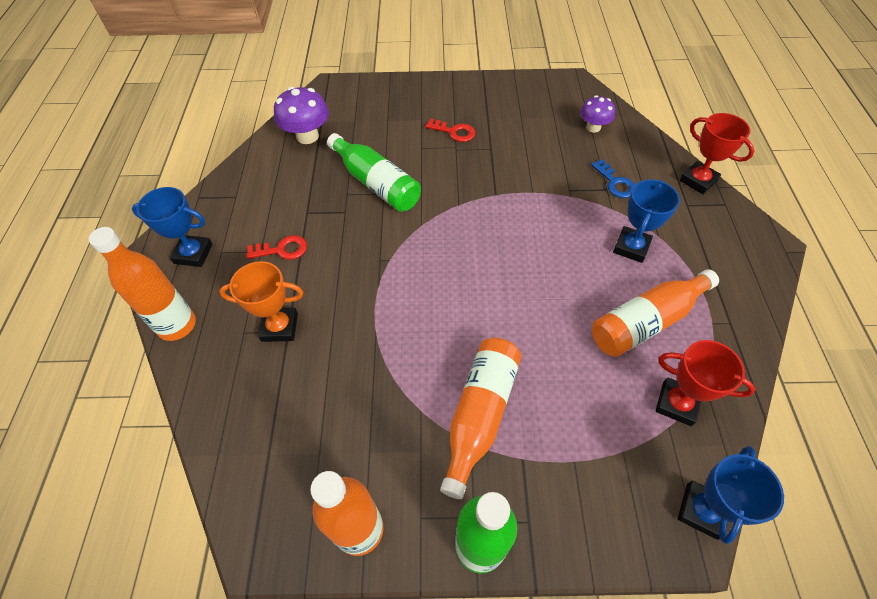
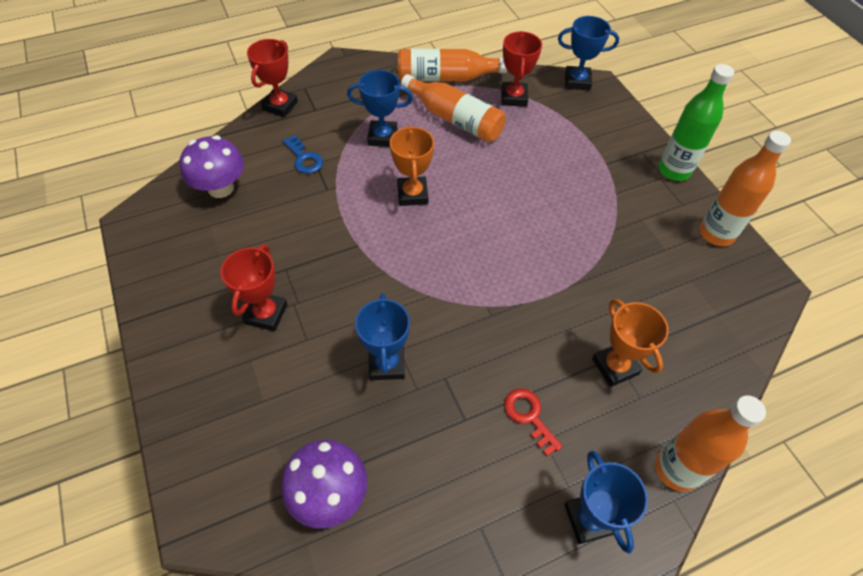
camera: 115 degrees left, 0 degrees up
(376, 183) = (386, 364): green bottle -> blue trophy
(454, 132) = (266, 314): red key -> red trophy
(480, 414) = (592, 193): orange bottle -> orange bottle (445, 78)
(540, 248) = (412, 194): none -> orange trophy
(593, 127) = (221, 188): purple mushroom -> purple mushroom, size x1.56
(615, 183) = (304, 158): blue key -> blue key turned 105 degrees clockwise

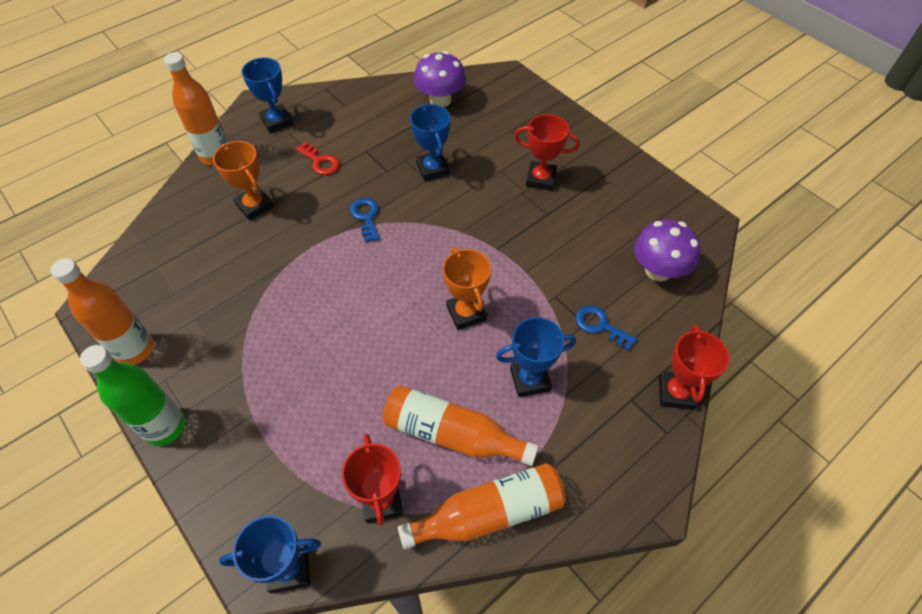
camera: 165 degrees right, 0 degrees up
(266, 314) = (541, 179): red trophy -> red trophy turned 75 degrees counterclockwise
(483, 316) = (366, 217): none -> blue key

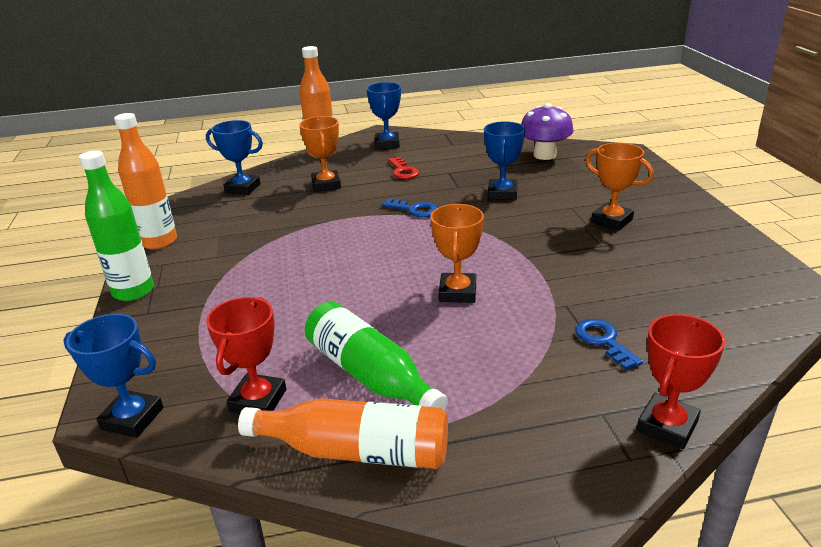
camera: 30 degrees right, 25 degrees down
(366, 217) = (414, 210): blue key -> blue key turned 105 degrees clockwise
(452, 434) = (370, 375): orange bottle -> green bottle
(530, 379) = (487, 359): blue trophy -> blue trophy (243, 188)
(541, 179) = (611, 221): red trophy -> orange trophy
(658, 270) = (710, 316): purple mushroom -> none

